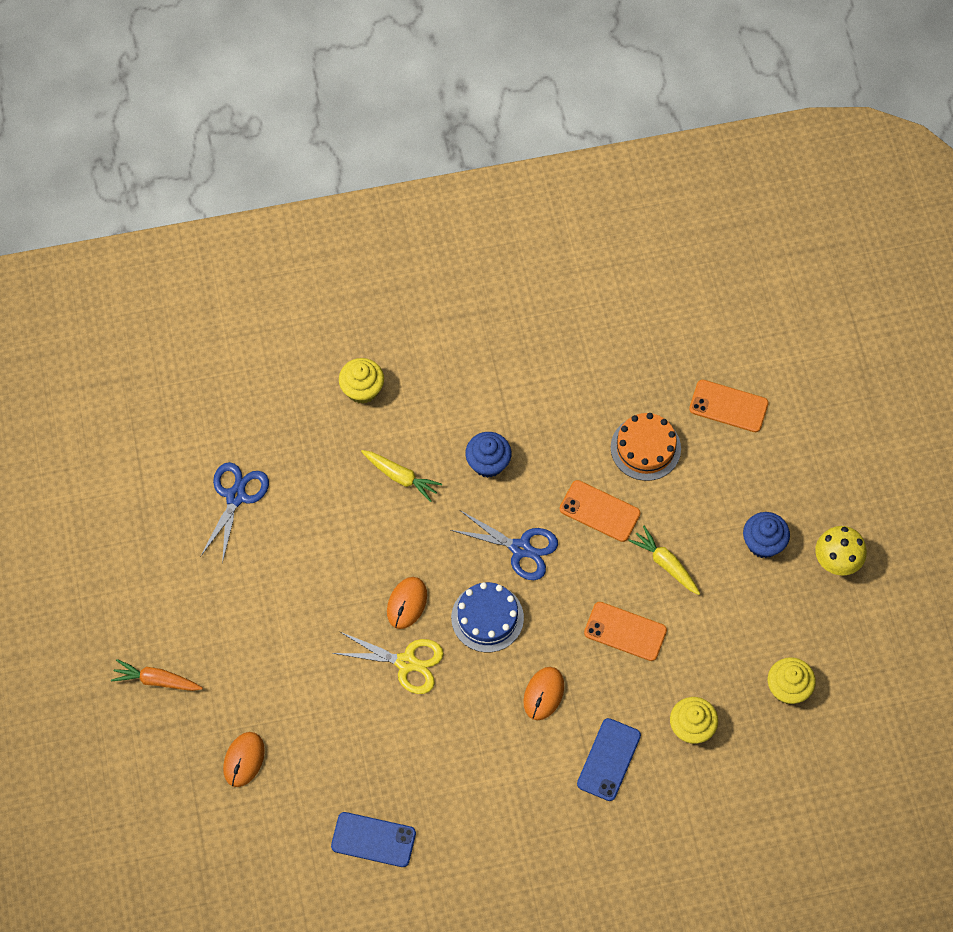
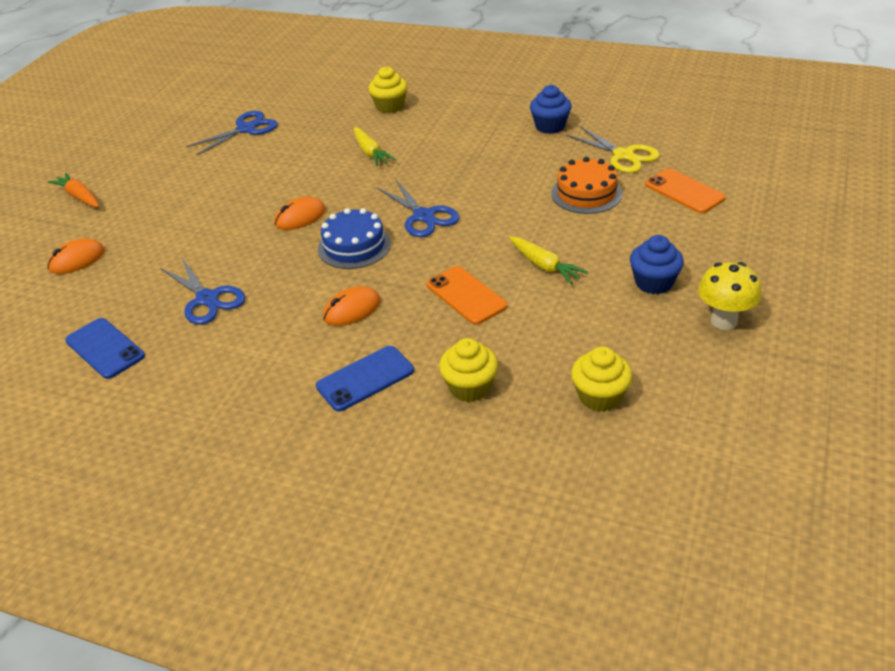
camera: 35 degrees right, 25 degrees down
(406, 662) = (261, 249): yellow scissors -> yellow scissors (623, 155)
(410, 744) = (207, 299): none -> blue scissors
(488, 463) = (445, 164): blue cupcake -> blue cupcake (550, 126)
(599, 511) = (512, 216): orange phone -> none
(666, 564) = (544, 266): yellow carrot -> yellow carrot turned 150 degrees clockwise

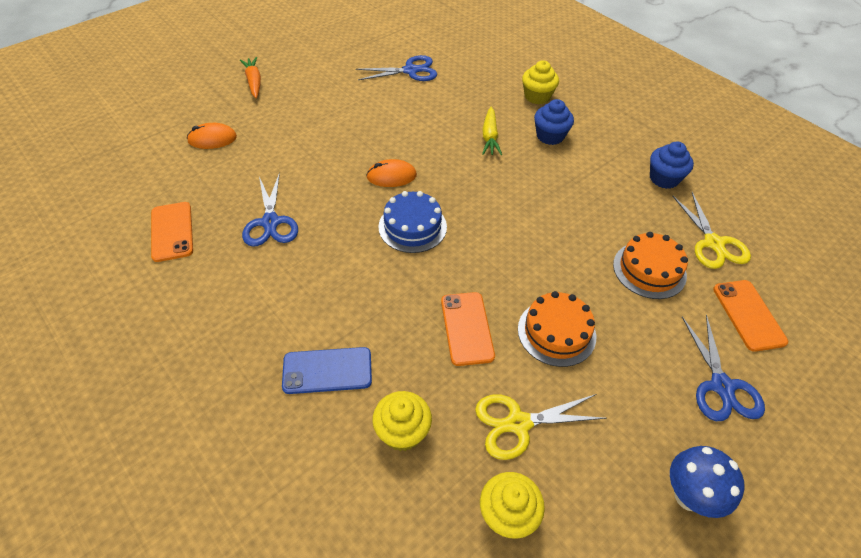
camera: 25 degrees right, 10 degrees up
(105, 348) = (172, 231): blue phone -> orange phone
(352, 309) = (366, 292): orange mouse -> none
(424, 216) = (488, 224): blue scissors -> blue scissors (722, 386)
(544, 266) = (556, 332): yellow carrot -> orange cake
(561, 337) = (518, 423): none -> yellow scissors
(654, 282) = (647, 408): blue cupcake -> blue cupcake (550, 136)
(723, 321) = (689, 496): yellow mushroom -> blue mushroom

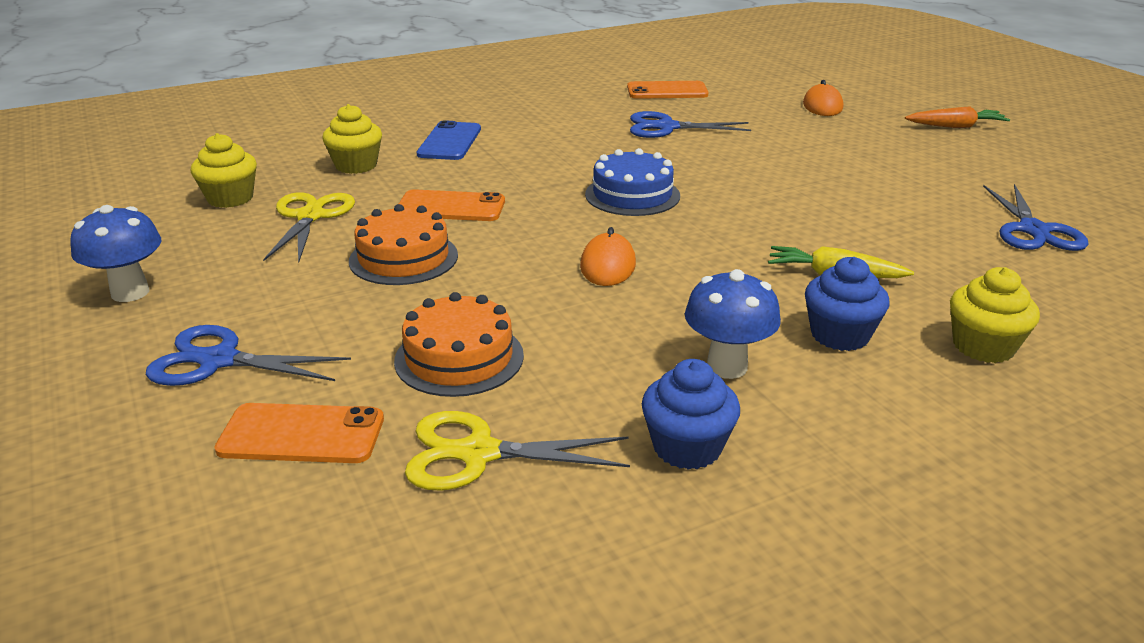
camera: 105 degrees right, 20 degrees down
(391, 176) = (738, 191): orange mouse -> orange mouse (607, 265)
(597, 170) = (727, 366): none -> blue mushroom

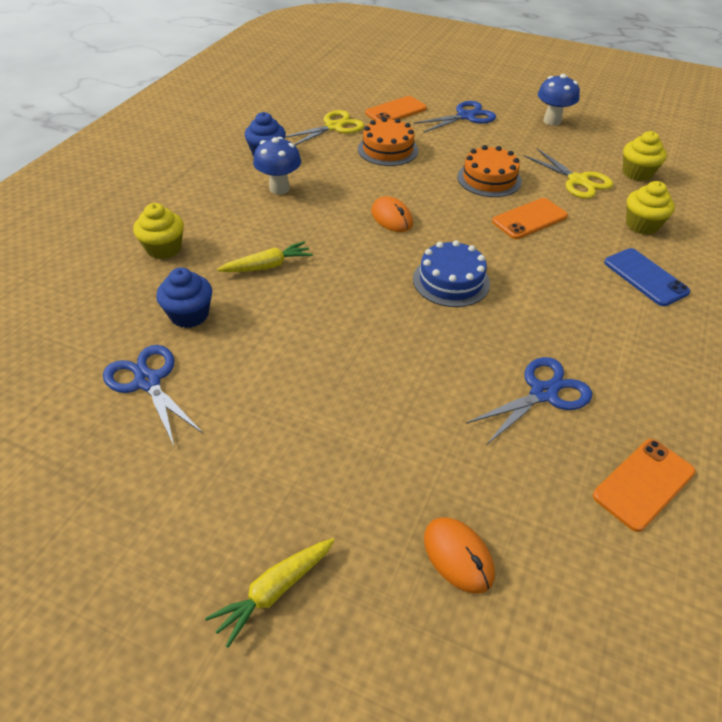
camera: 140 degrees right, 15 degrees up
(840, 335) = (240, 225): blue cupcake -> blue cupcake (189, 315)
(955, 126) = (275, 591): orange carrot -> yellow carrot

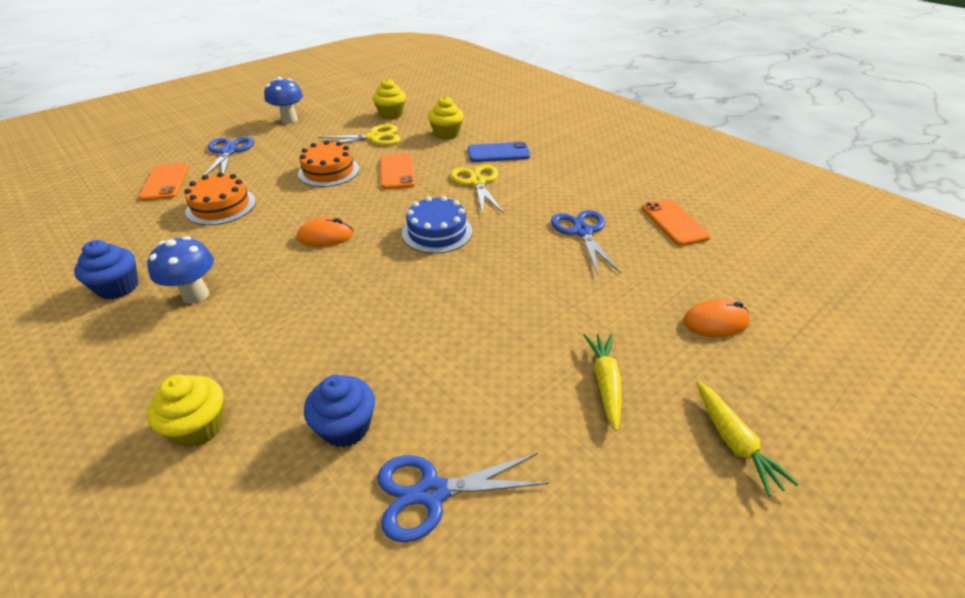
camera: 65 degrees left, 5 degrees down
(267, 266) = (319, 339): yellow carrot -> yellow carrot (605, 383)
(334, 127) = (136, 226): yellow scissors -> yellow scissors (477, 182)

